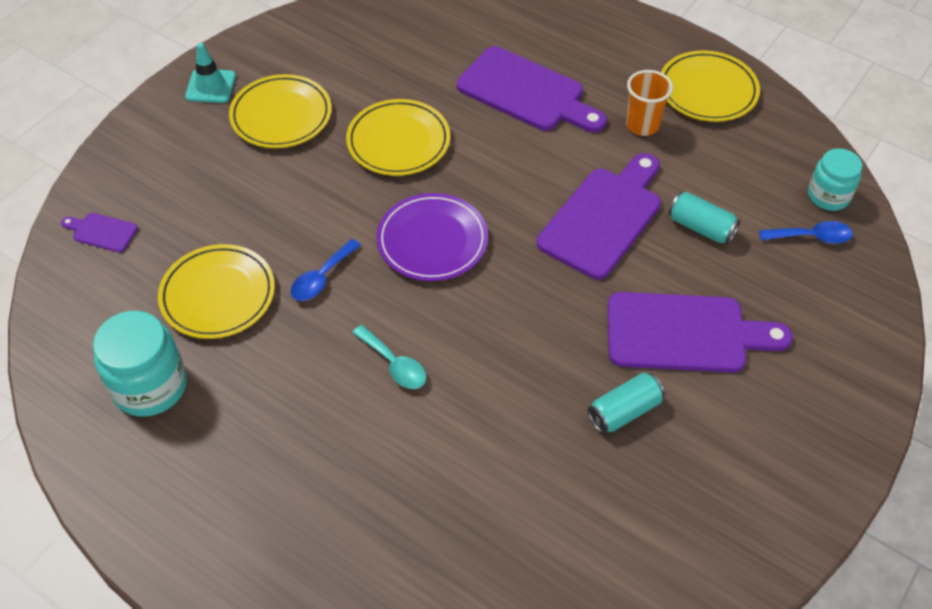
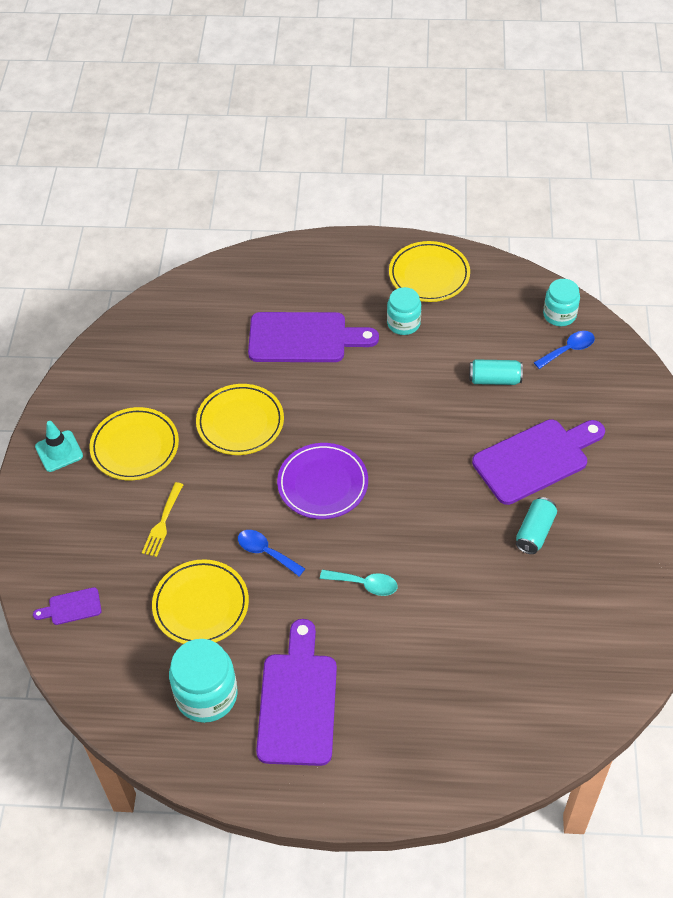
camera: 30 degrees left, 0 degrees up
(249, 197) = (163, 522): none -> yellow fork
(321, 278) = (266, 552): blue spoon -> blue spoon turned 120 degrees clockwise
(603, 218) = (426, 406): purple cutting board -> purple cutting board (298, 701)
(642, 125) = (403, 323): orange cup -> turquoise jar

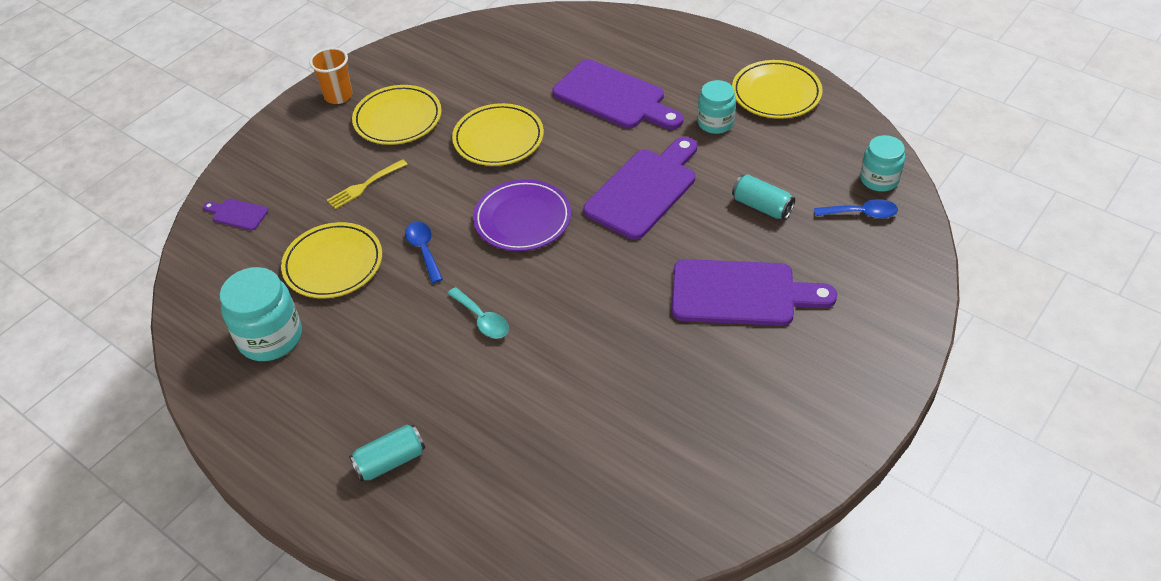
camera: 35 degrees right, 5 degrees down
(59, 451) = (338, 96): turquoise traffic cone -> orange cup
(298, 701) = (336, 385): purple cutting board -> purple cutting board (644, 190)
(535, 532) = (682, 357): turquoise can -> turquoise can (390, 461)

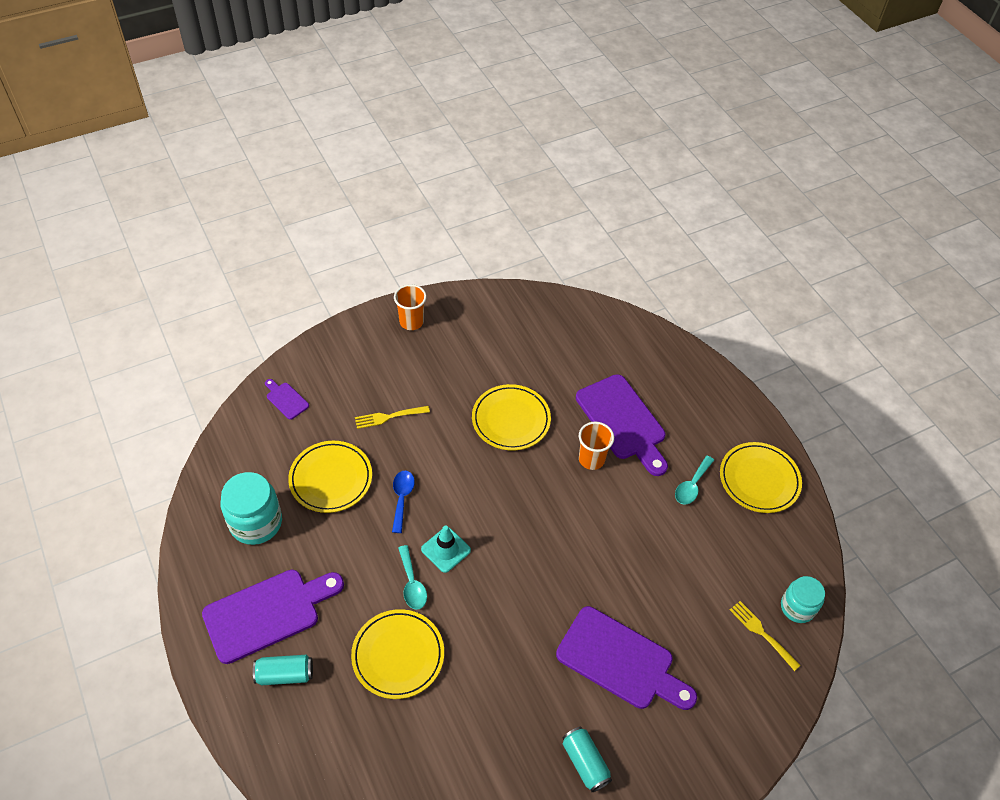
camera: 20 degrees right, 5 degrees up
(398, 119) = (444, 364): yellow plate -> yellow plate (398, 655)
(500, 275) = (446, 550): none -> turquoise traffic cone
(522, 219) = (489, 506): purple plate -> none
(602, 140) = (591, 459): none -> orange cup
(644, 190) = (598, 524): purple cutting board -> purple cutting board (268, 613)
(715, 123) = (692, 485): turquoise jar -> turquoise spoon
(762, 206) = (684, 586): turquoise can -> turquoise can (585, 762)
(861, 213) = (762, 633): blue spoon -> yellow fork

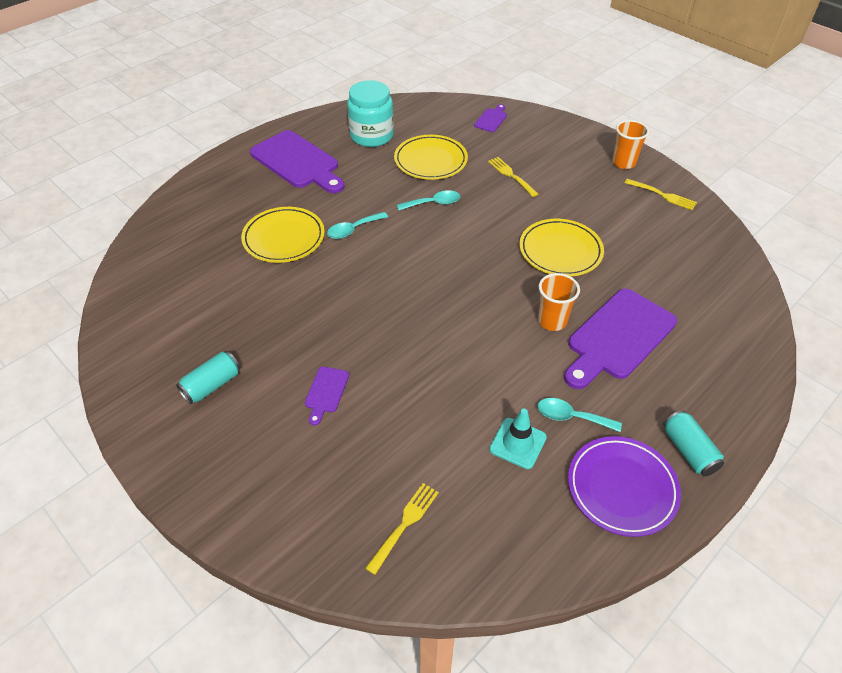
camera: 75 degrees right, 5 degrees down
(285, 674) = (250, 184): turquoise can -> turquoise can (688, 451)
(402, 498) = (433, 203): blue spoon -> turquoise spoon
(446, 550) = (395, 241): turquoise traffic cone -> turquoise traffic cone (518, 443)
(469, 315) = (662, 195): none -> yellow fork
(620, 661) = (326, 392): purple cutting board -> purple cutting board, size x0.45
(759, 480) = (622, 488): yellow plate -> purple plate
(797, 607) = (456, 561): turquoise jar -> none

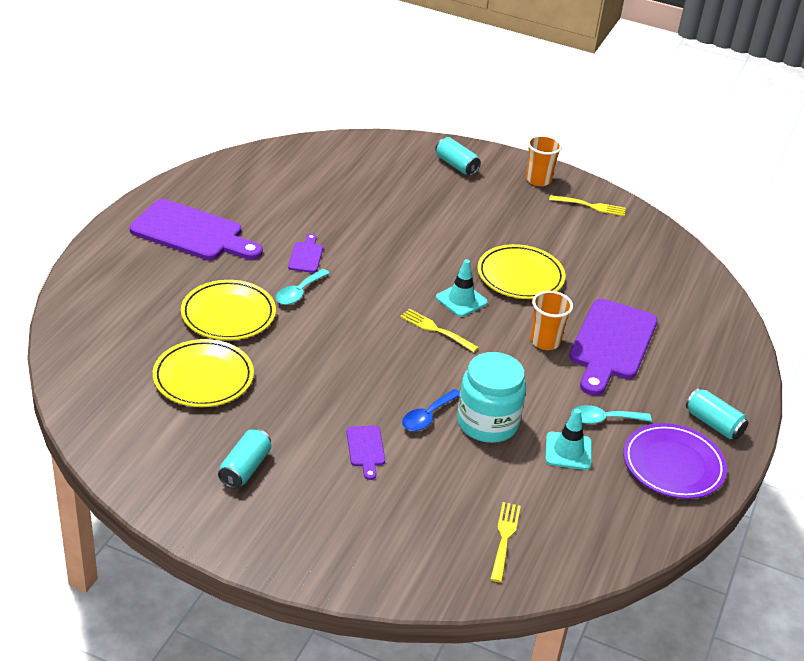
camera: 25 degrees left, 10 degrees down
(372, 136) = (259, 191): turquoise jar -> turquoise jar (487, 423)
(400, 373) = (427, 416): none -> blue spoon
(430, 161) = (340, 208): yellow plate -> yellow plate (203, 378)
(433, 203) = (369, 252): turquoise spoon -> none
(491, 119) = (381, 154): purple cutting board -> purple cutting board (306, 256)
(492, 264) = (461, 300): none -> turquoise traffic cone
(511, 176) = (434, 210): yellow fork -> yellow fork (437, 330)
(553, 138) = (456, 165): none -> turquoise can

